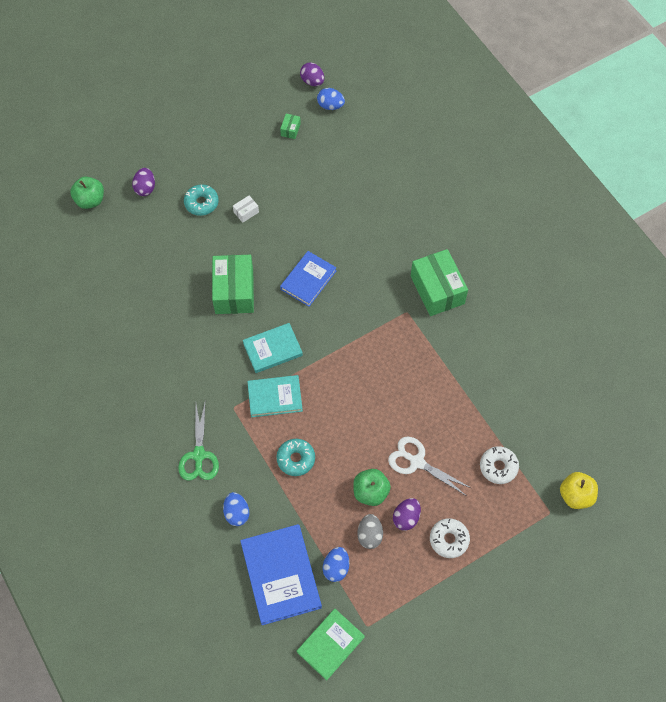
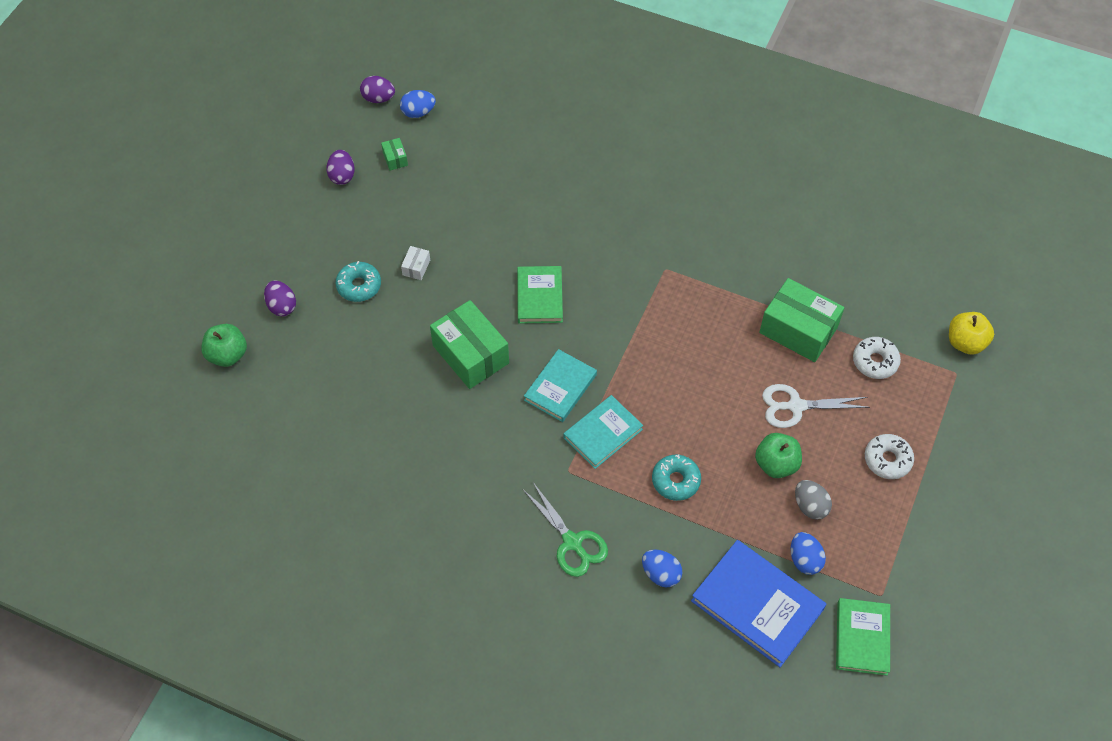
camera: 35 degrees left, 5 degrees down
(308, 280) = (539, 297): blue book -> green book
(406, 518) = (830, 466): purple egg -> purple egg (342, 176)
(437, 290) = (677, 230): green box -> green box (798, 330)

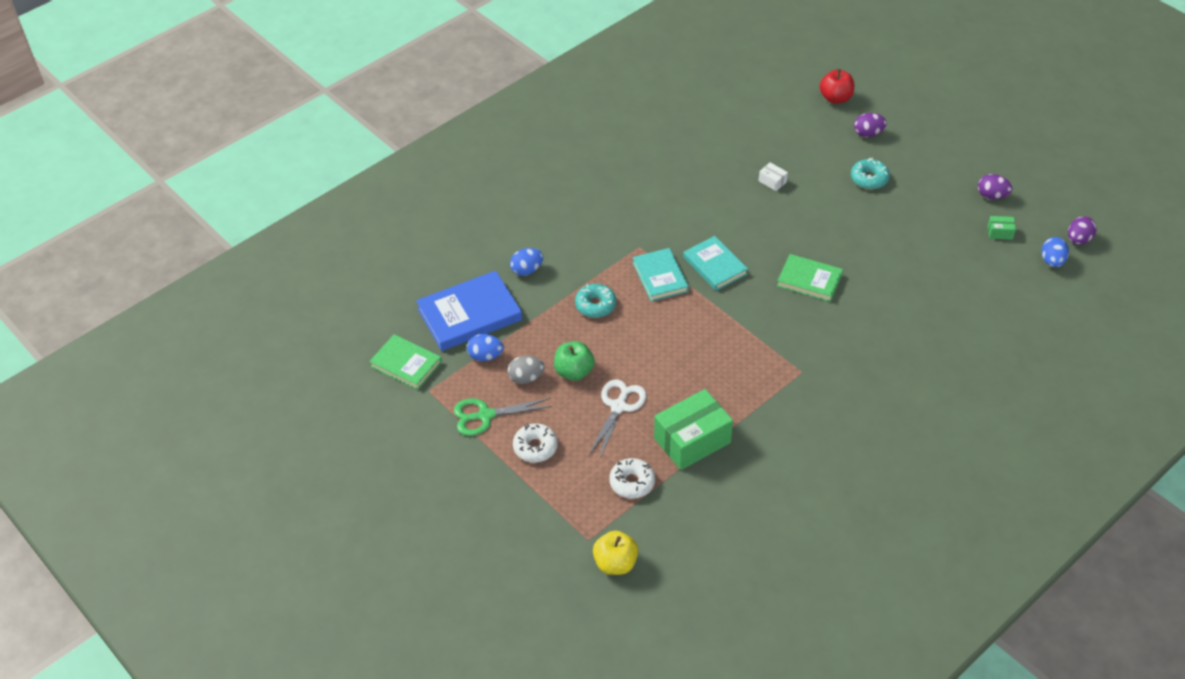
camera: 115 degrees right, 10 degrees down
(227, 355) = (835, 98): green apple -> red apple
(416, 267) = (873, 215): white box -> white box (772, 181)
(470, 354) = (772, 223): green box -> none
(572, 542) = (580, 231): green scissors -> green scissors (485, 415)

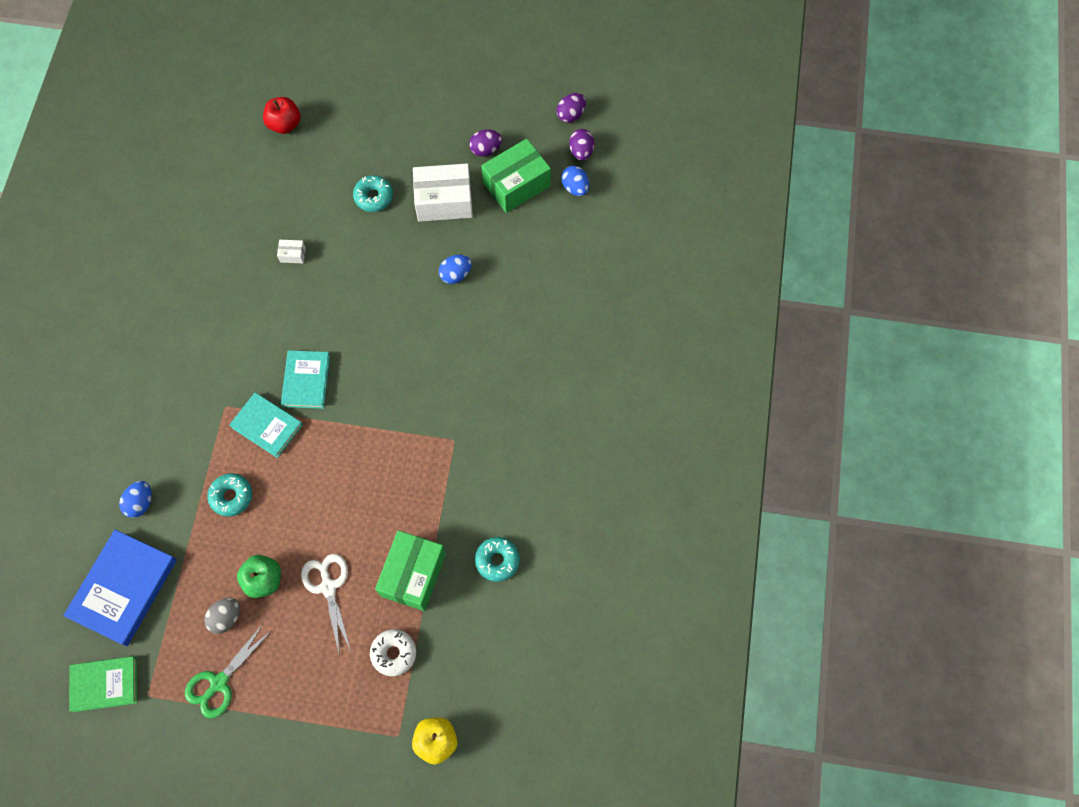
camera: 40 degrees left, 20 degrees up
(485, 356) = (172, 621): blue egg -> blue egg (456, 274)
(535, 447) = (287, 681): white donut -> none
(715, 266) = (306, 381): turquoise book -> turquoise book turned 75 degrees clockwise
(769, 474) = (497, 560): none -> turquoise donut
(809, 280) = (396, 340): green book -> none
(868, 134) = (340, 147): purple egg -> purple egg (571, 115)
(926, 211) = (444, 201): none -> white box
(1000, 232) = (516, 184): green box -> green box, size x2.35

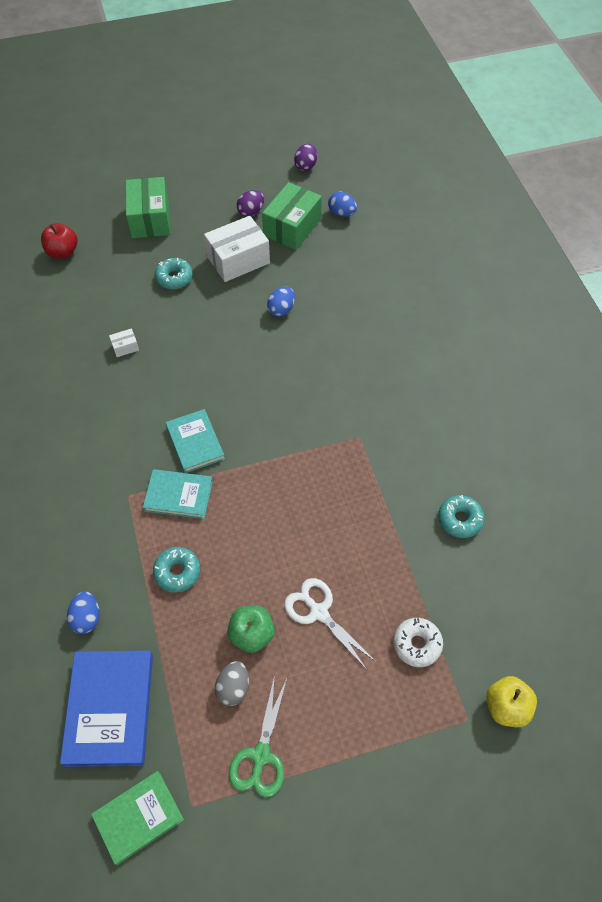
camera: 25 degrees left, 10 degrees down
(413, 574) = (392, 565): green box -> green box (150, 219)
(581, 151) = (330, 187): purple egg -> none

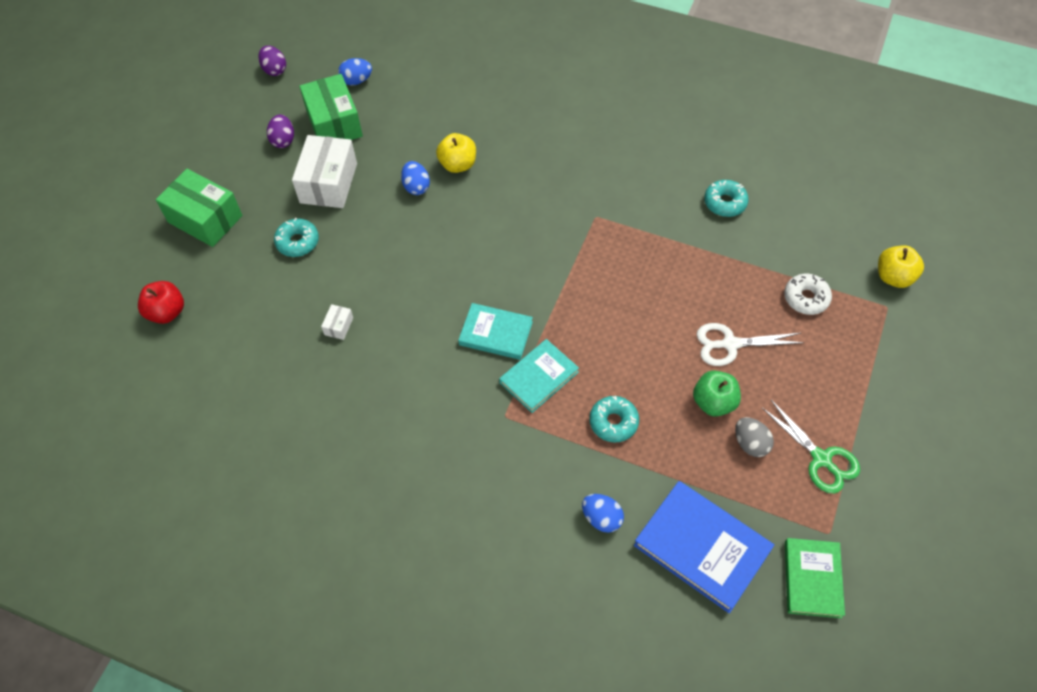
camera: 50 degrees left, 0 degrees up
(325, 319) = (458, 164): none -> yellow apple

